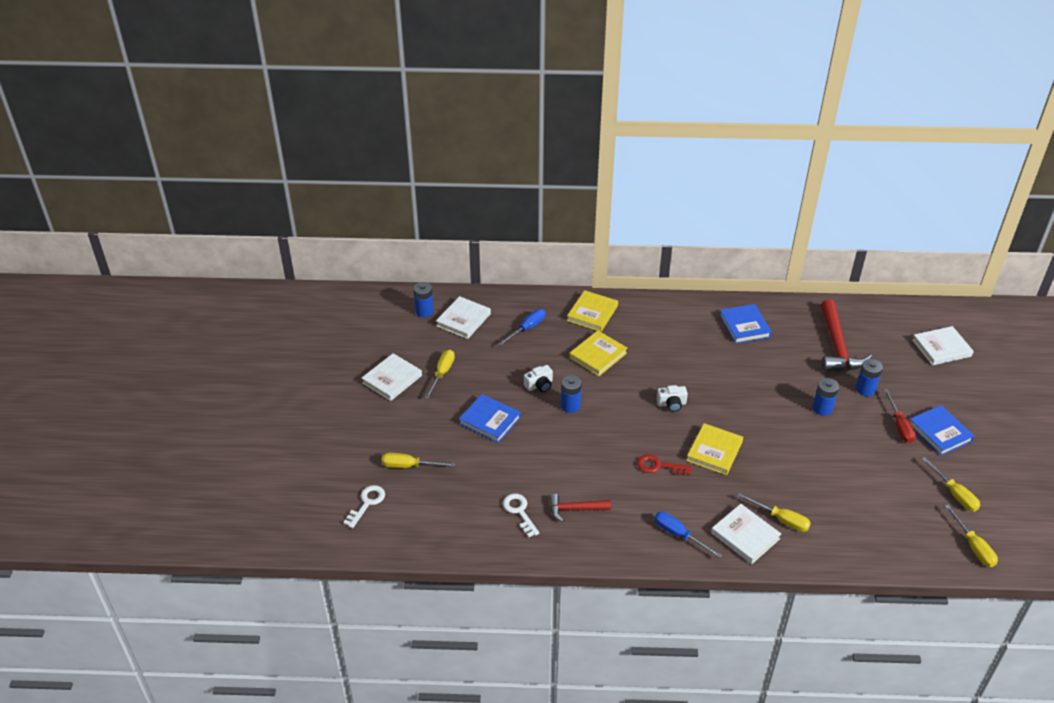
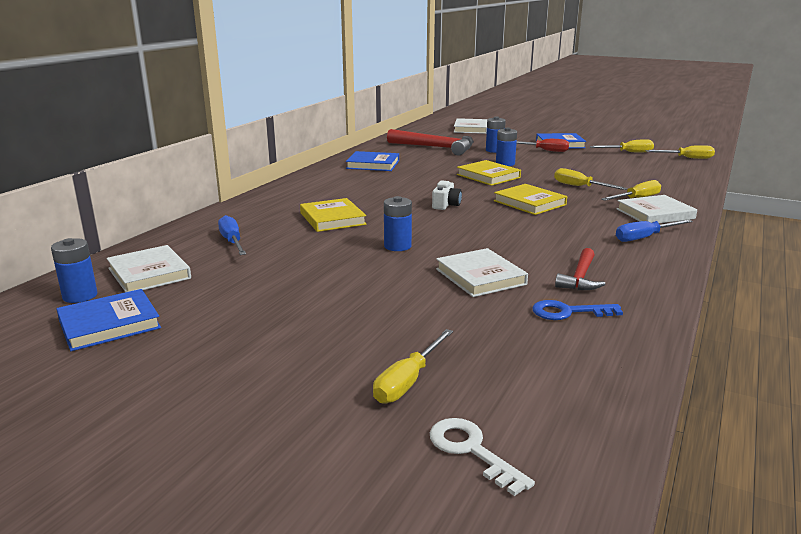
camera: 65 degrees left, 20 degrees down
(392, 379) = (184, 354): white book -> white book (480, 277)
(442, 373) = (232, 310): yellow screwdriver -> yellow screwdriver (580, 187)
(490, 420) = (372, 296): blue book -> blue book (109, 324)
(519, 512) = (568, 312): white key -> blue key
(539, 385) = (342, 254): white camera -> none
(592, 313) = (262, 208): yellow book -> yellow book (488, 176)
(659, 466) = (534, 226): red key -> none

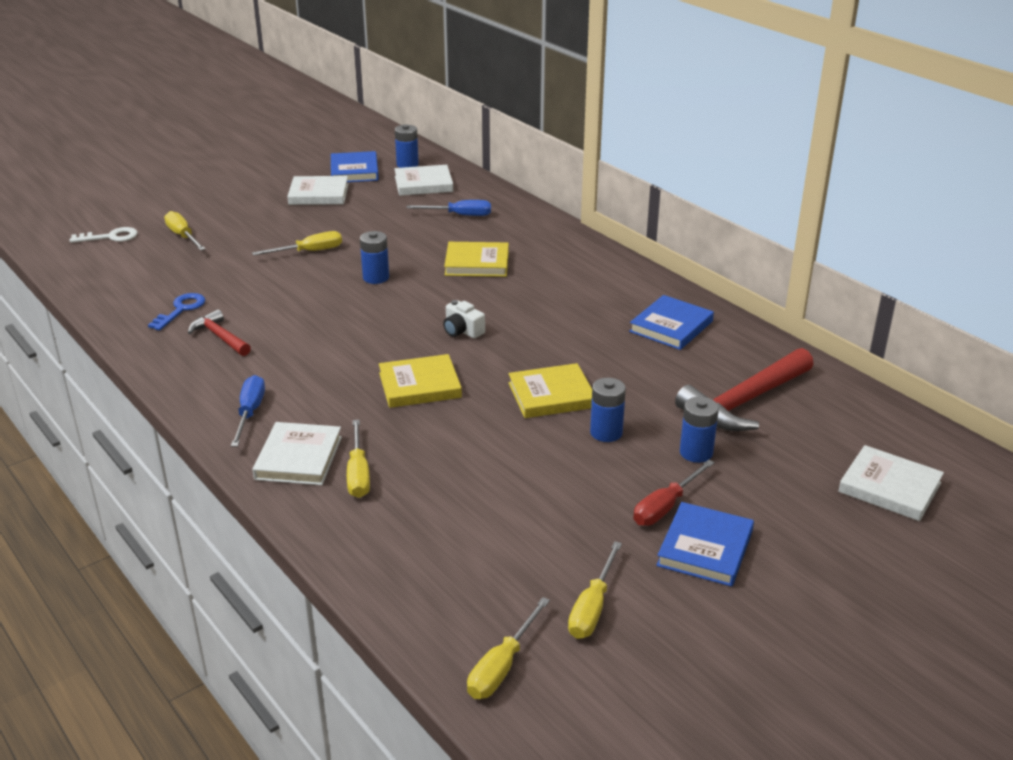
camera: 115 degrees right, 10 degrees up
(480, 277) = (275, 295): white book -> white book (318, 194)
(580, 187) = (445, 450): yellow screwdriver -> yellow screwdriver (309, 252)

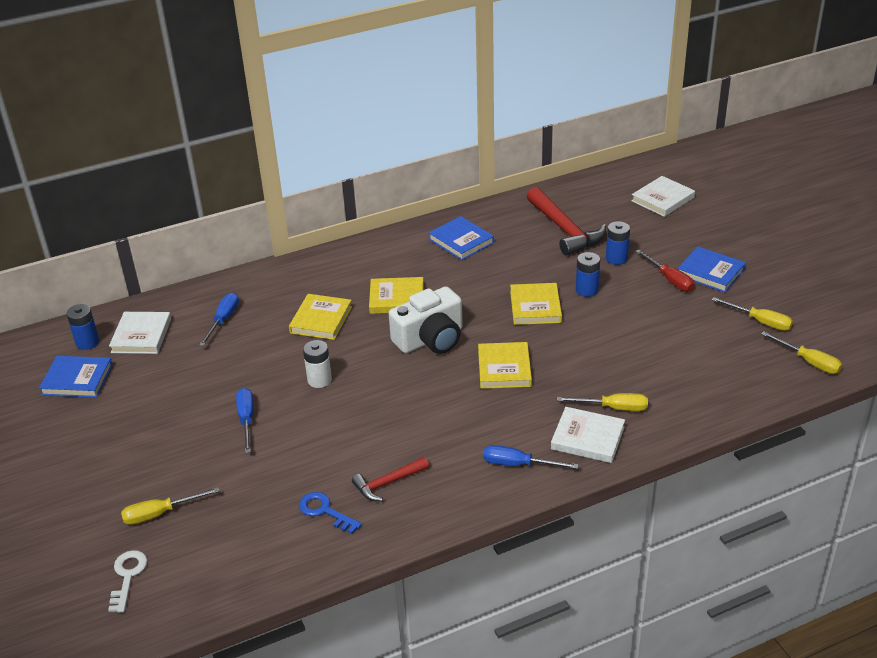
camera: 75 degrees left, 5 degrees up
(309, 252) = (246, 419): yellow screwdriver -> blue screwdriver
(318, 194) = (119, 408): white book -> none
(376, 277) = (319, 380): blue battery -> white battery
(462, 331) = (430, 339): white camera -> white camera, size x2.07
(531, 300) = (397, 299): none -> yellow book

